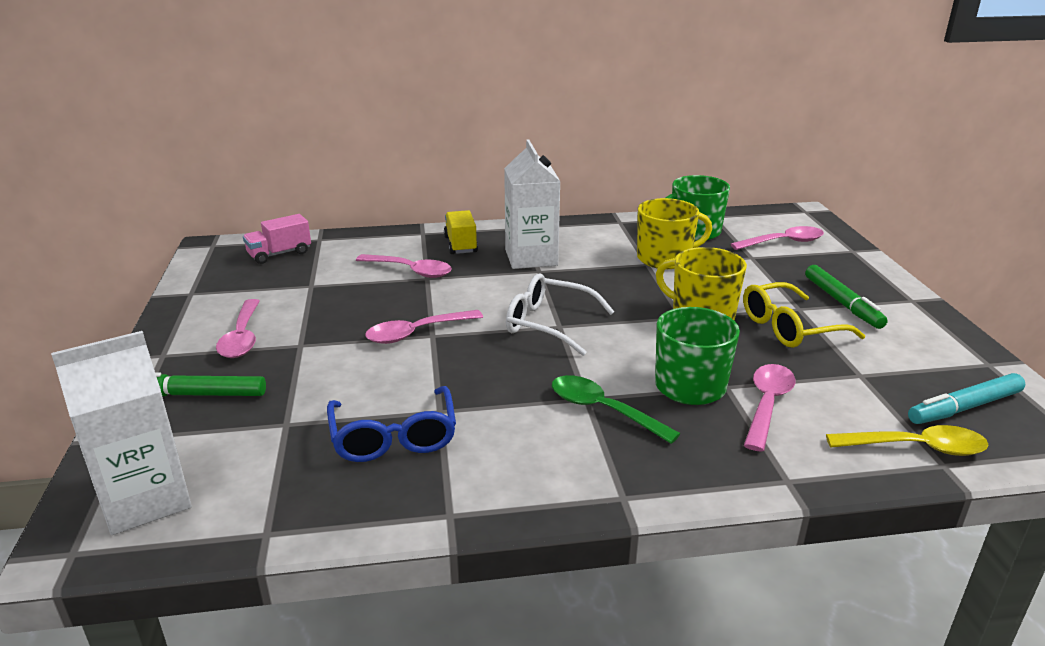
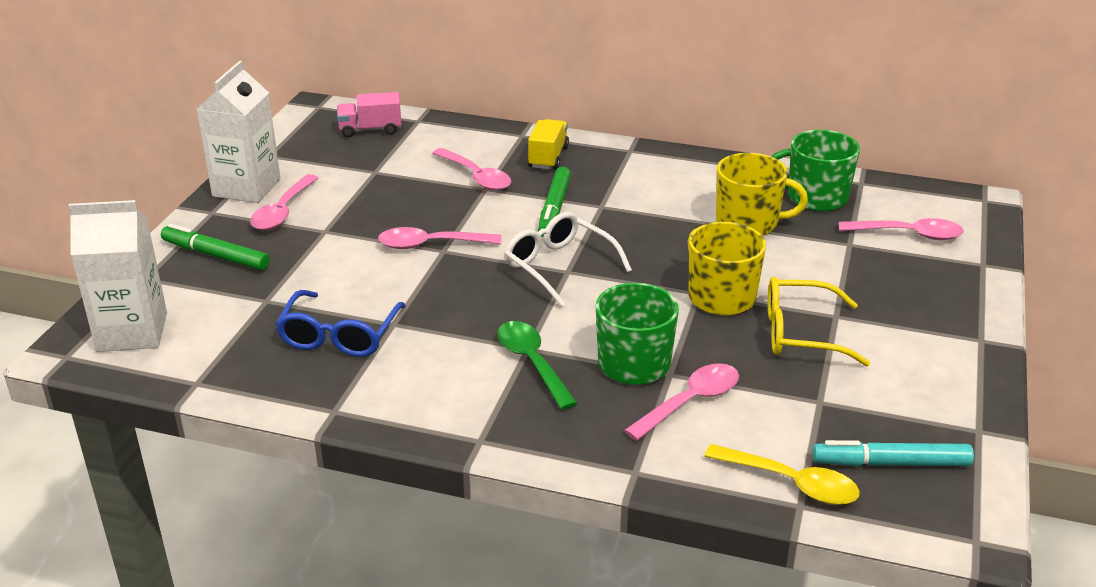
camera: 25 degrees right, 5 degrees up
(531, 257) = (606, 189): white carton -> white carton (246, 187)
(842, 303) = (892, 322): green marker -> green marker (554, 209)

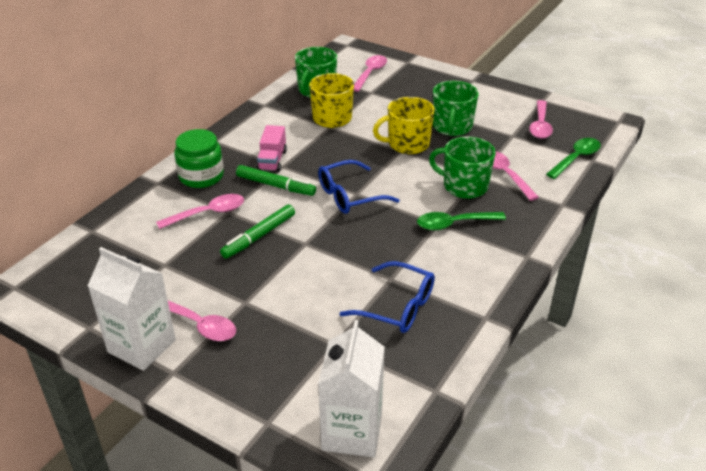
camera: 75 degrees left, 5 degrees up
(216, 255) = (251, 372): green marker -> green marker (259, 236)
(370, 130) = (88, 259): pink truck -> pink truck (272, 160)
(431, 244) = (294, 248): pink spoon -> pink spoon (540, 125)
(548, 157) = (201, 176): yellow truck -> green jar
(559, 266) = (349, 196): white glasses -> blue glasses
(791, 483) = (576, 158): yellow spoon -> green spoon
(801, 333) = (452, 127): yellow glasses -> green mug
(890, 463) = (564, 128): turquoise marker -> none

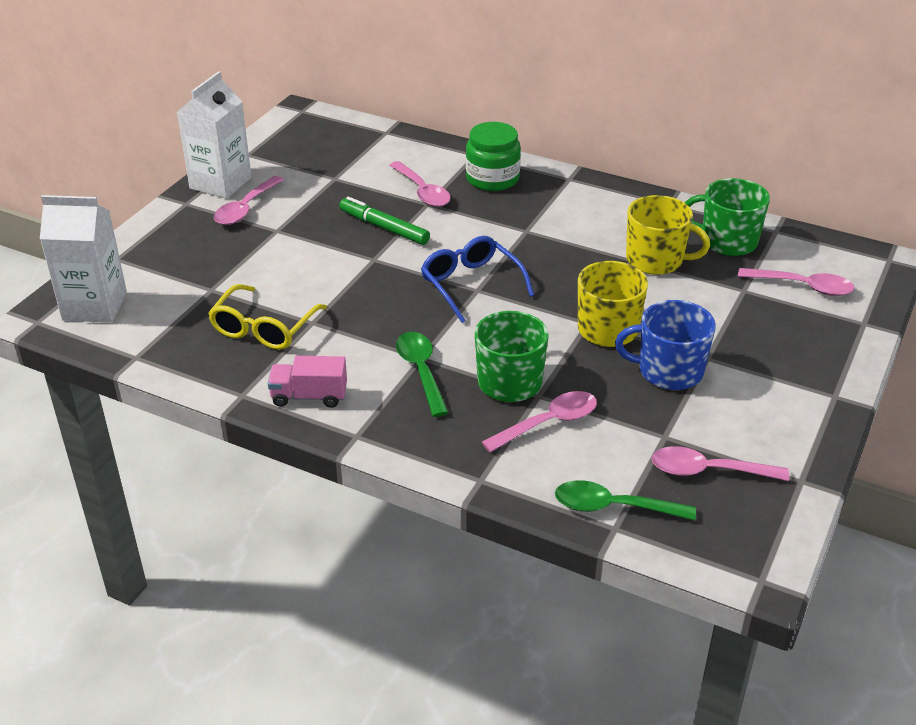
camera: 85 degrees right, 0 degrees up
(272, 160) = (536, 222): pink truck -> pink truck (309, 396)
(275, 186) = (482, 229): green marker -> none
(397, 307) = (264, 328): blue glasses -> yellow glasses
(452, 127) = (668, 371): green mug -> blue mug
(576, 158) = (613, 507): green spoon -> green spoon turned 150 degrees clockwise

